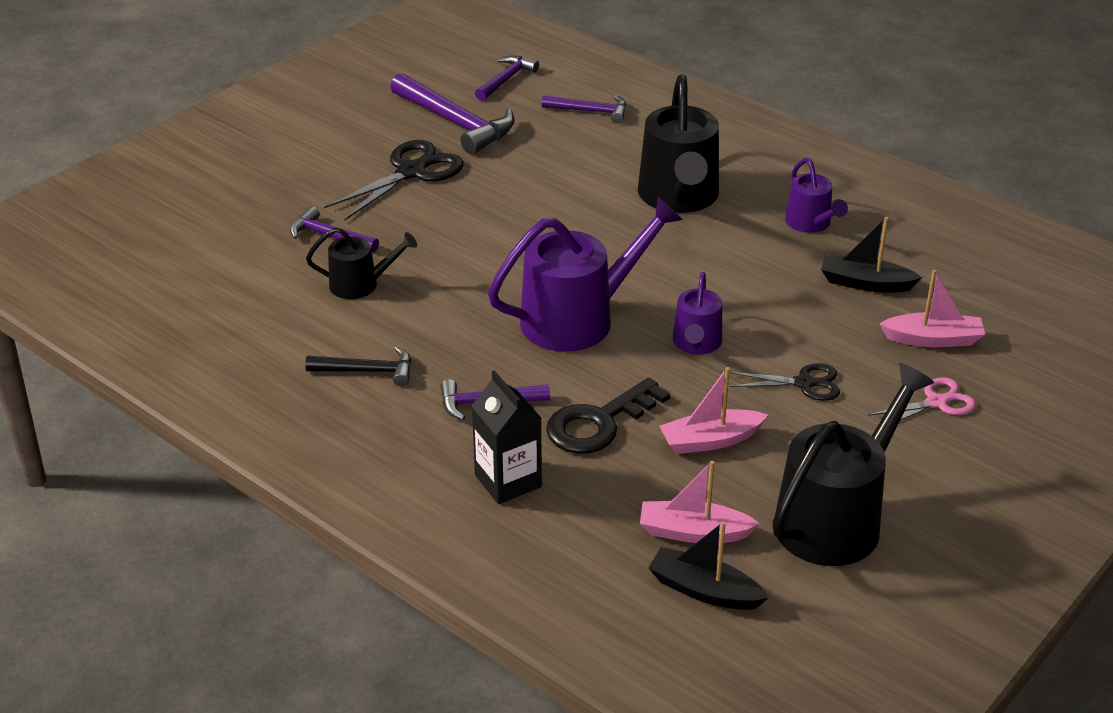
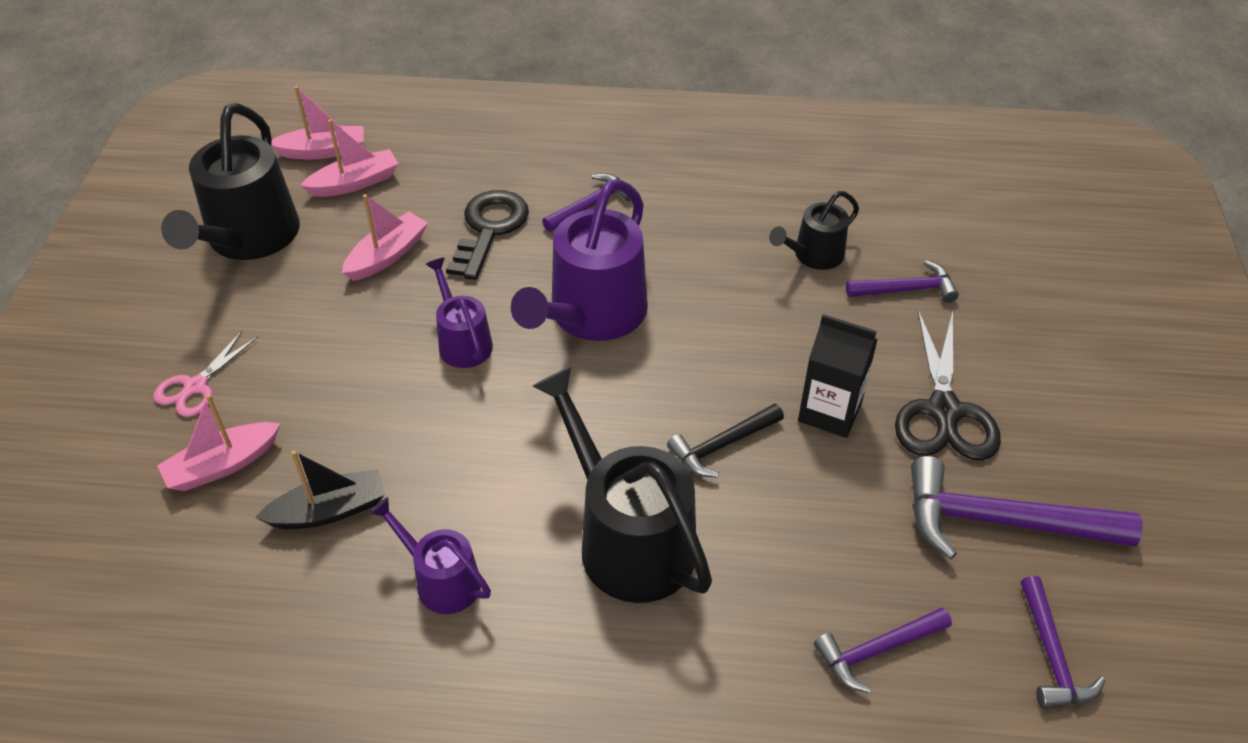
camera: 145 degrees right, 10 degrees up
(368, 371) = (710, 187): black hammer -> black hammer (722, 446)
(508, 481) = (519, 159): black carton -> black carton (830, 412)
(704, 590) = (323, 151): black boat -> pink boat
(804, 383) = (335, 347): black scissors -> none

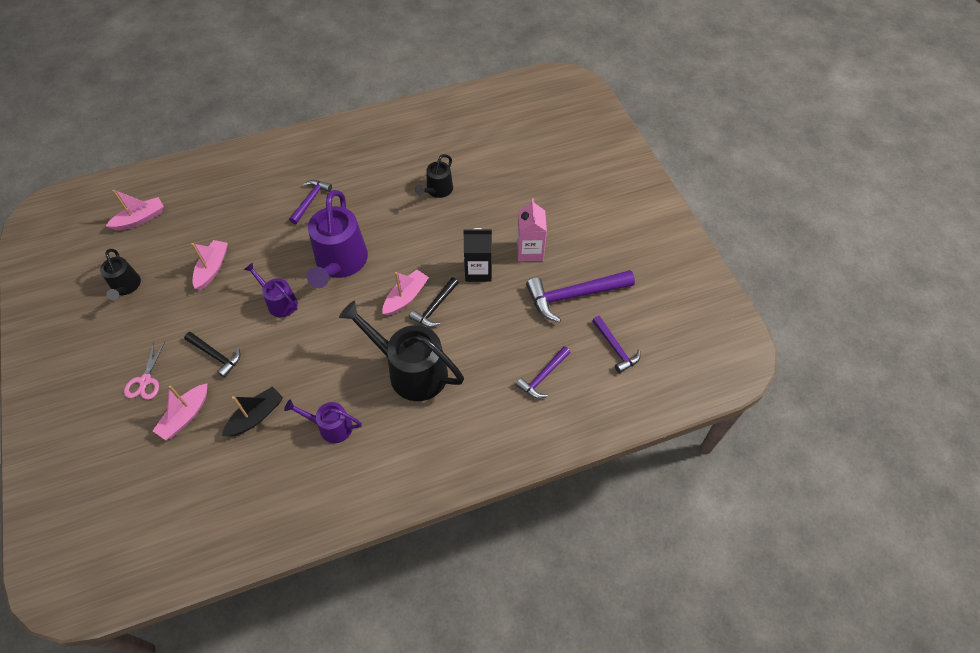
camera: 25 degrees left, 10 degrees up
(248, 238) = (126, 286): black watering can -> black watering can, size x0.54
(320, 388) = (216, 355): none -> black hammer
(355, 183) = (170, 232): pink boat -> pink boat (406, 297)
(489, 229) = (261, 233): black key -> none
(907, 289) = (489, 193): purple hammer -> none
(944, 411) = (530, 251): black scissors -> pink carton

